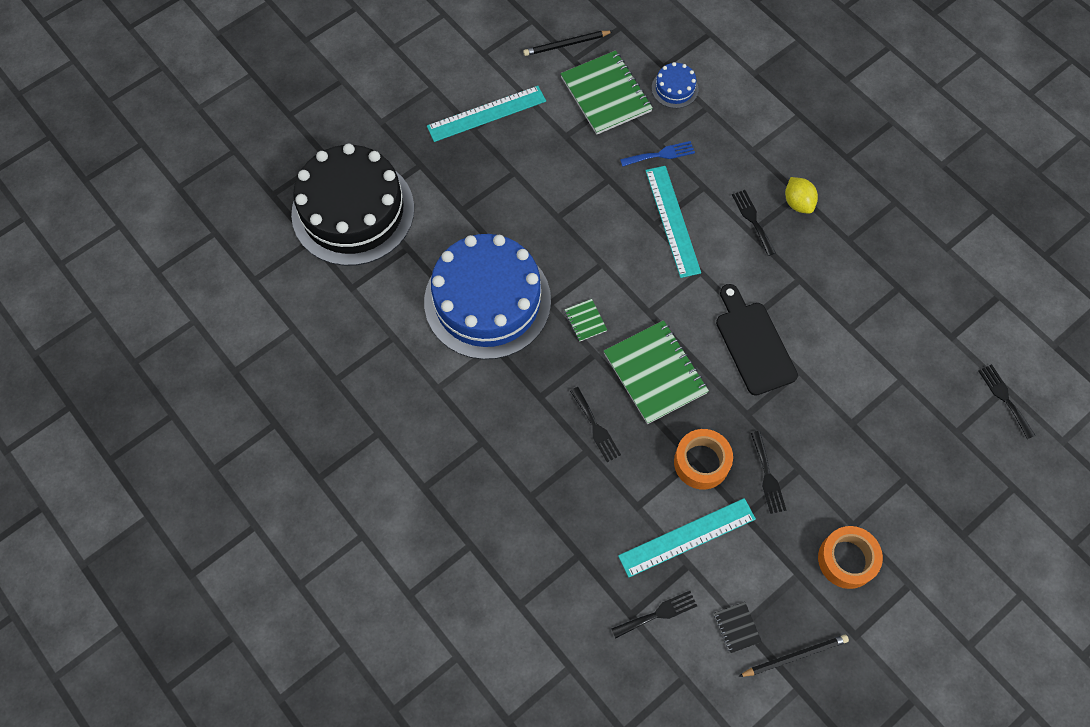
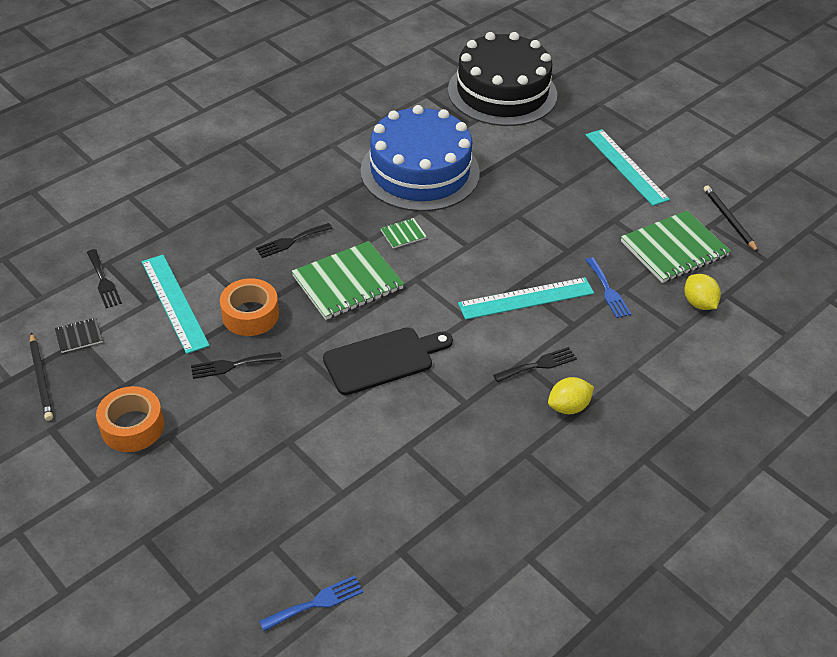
camera: 85 degrees right, 20 degrees down
(674, 88) = (698, 303): blue cake -> yellow lemon
(1004, 398) = (316, 603): black fork -> blue fork

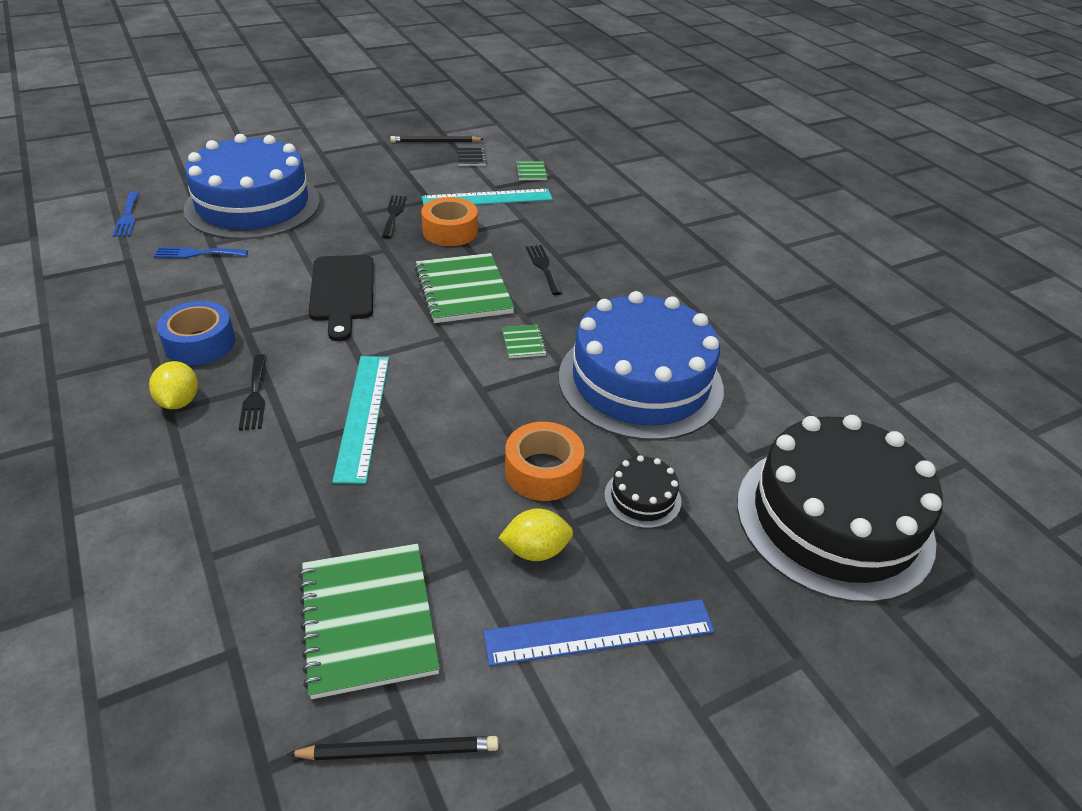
camera: 105 degrees right, 5 degrees down
(103, 281) = (531, 172): black fork -> green notebook
(132, 426) = (360, 169): orange tape -> orange tape (543, 471)
(249, 493) = (253, 205): none -> blue cake
(497, 426) = (200, 343): none -> blue tape
(526, 161) = (642, 498): none -> black cake
(608, 290) = (329, 500): blue fork -> blue fork (197, 253)
(626, 166) = (599, 632): turquoise ruler -> blue ruler
(698, 303) = (239, 603): yellow lemon -> yellow lemon (535, 550)

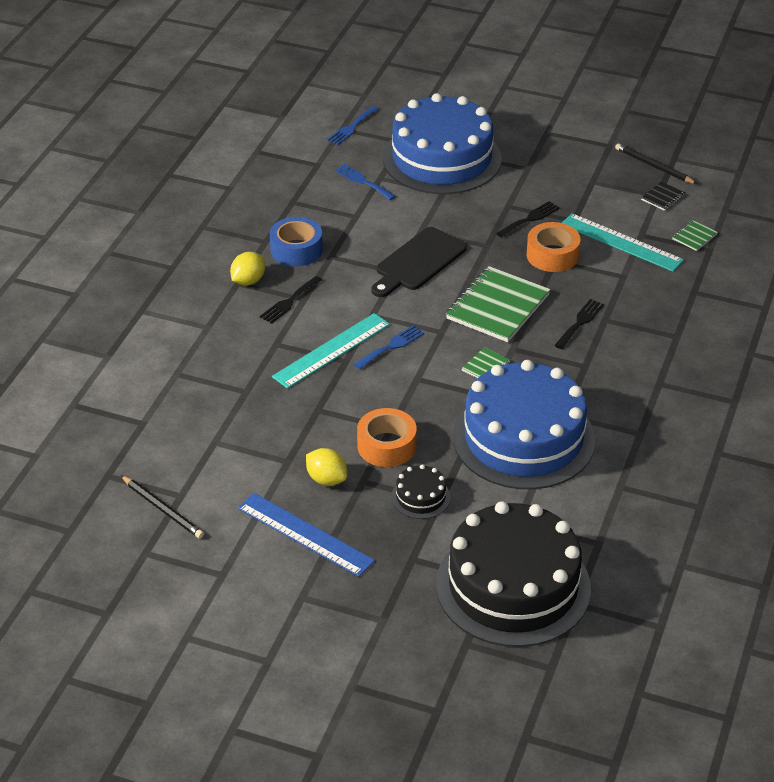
camera: 50 degrees right, 0 degrees up
(368, 620) = (211, 451): green notebook -> none
(417, 376) = (391, 346): none -> blue fork

